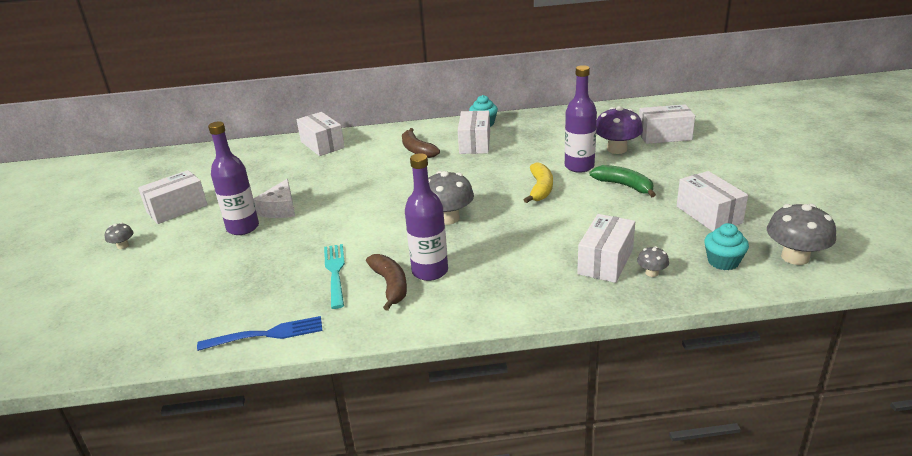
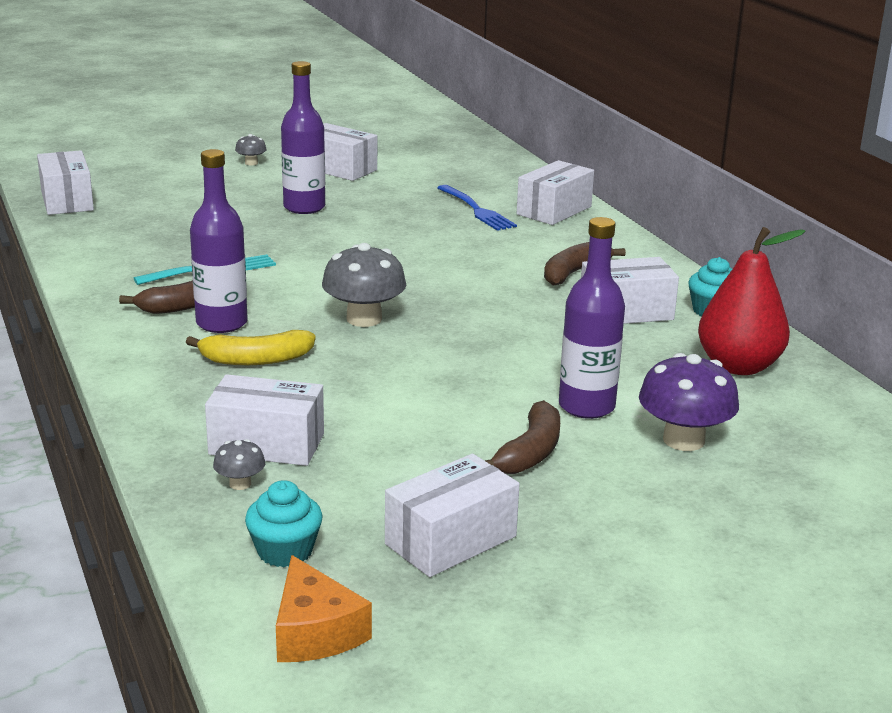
camera: 70 degrees right, 5 degrees down
(266, 335) = (86, 257): blue fork -> blue fork (476, 210)
(280, 209) = (356, 218): white cheese -> none
(540, 189) = (485, 378): yellow banana -> yellow banana (255, 360)
(546, 127) = (738, 366): none -> red pear
(624, 186) = (529, 452): green banana -> brown banana
(664, 136) = (785, 491): white box -> white box (67, 200)
(795, 257) = (315, 631): grey mushroom -> orange cheese

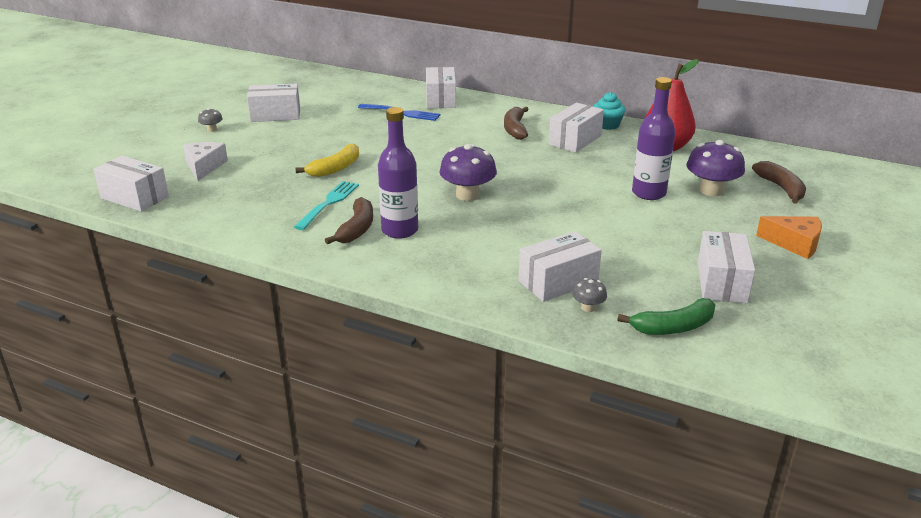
camera: 40 degrees left, 5 degrees up
(175, 195) = (204, 167): none -> white cheese
(255, 360) = (460, 241): yellow banana -> yellow banana (335, 168)
(285, 551) = (673, 327): turquoise cupcake -> green banana
(304, 207) = (304, 145): purple bottle -> none
(315, 631) = (758, 354): orange cheese -> orange cheese (794, 244)
(364, 319) = (467, 195): grey mushroom -> purple mushroom
(529, 452) = (670, 226): brown banana -> brown banana (781, 188)

